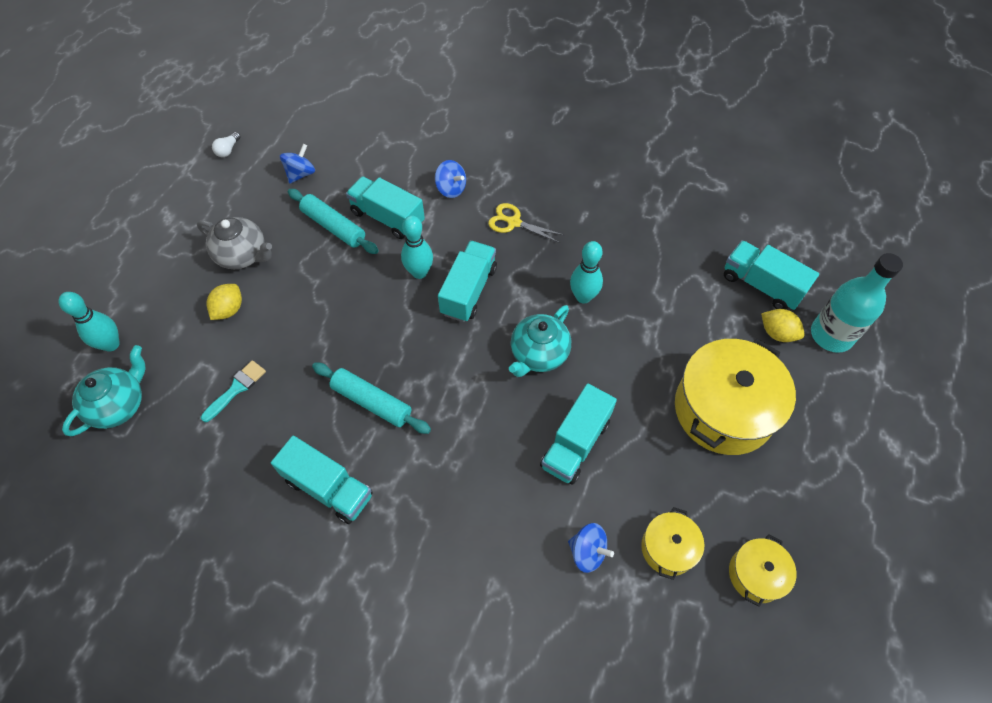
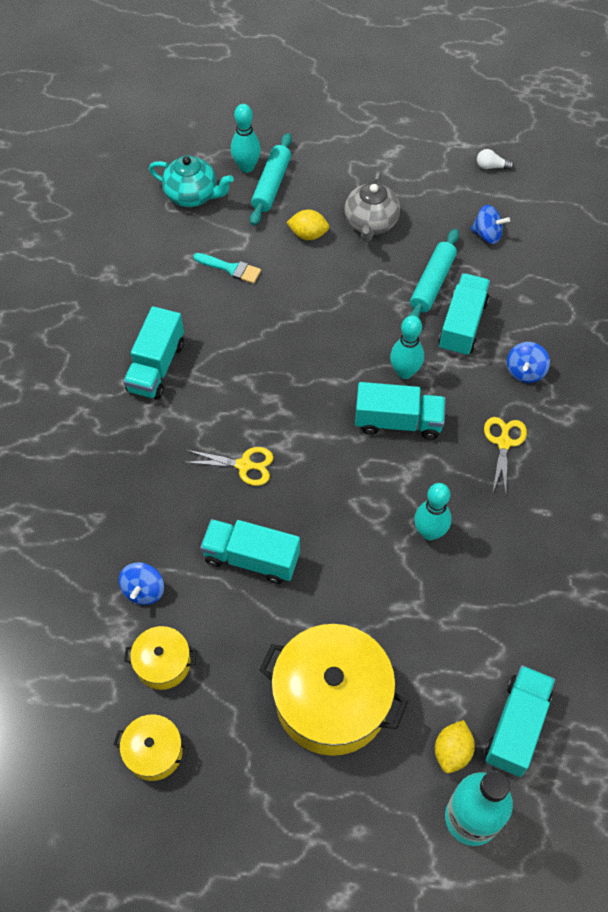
camera: 75 degrees right, 0 degrees up
(372, 402) = (247, 374): turquoise rolling pin -> turquoise rolling pin (271, 185)
(474, 428) = (244, 465): none -> yellow scissors
(538, 354) = (343, 503): turquoise teapot -> none

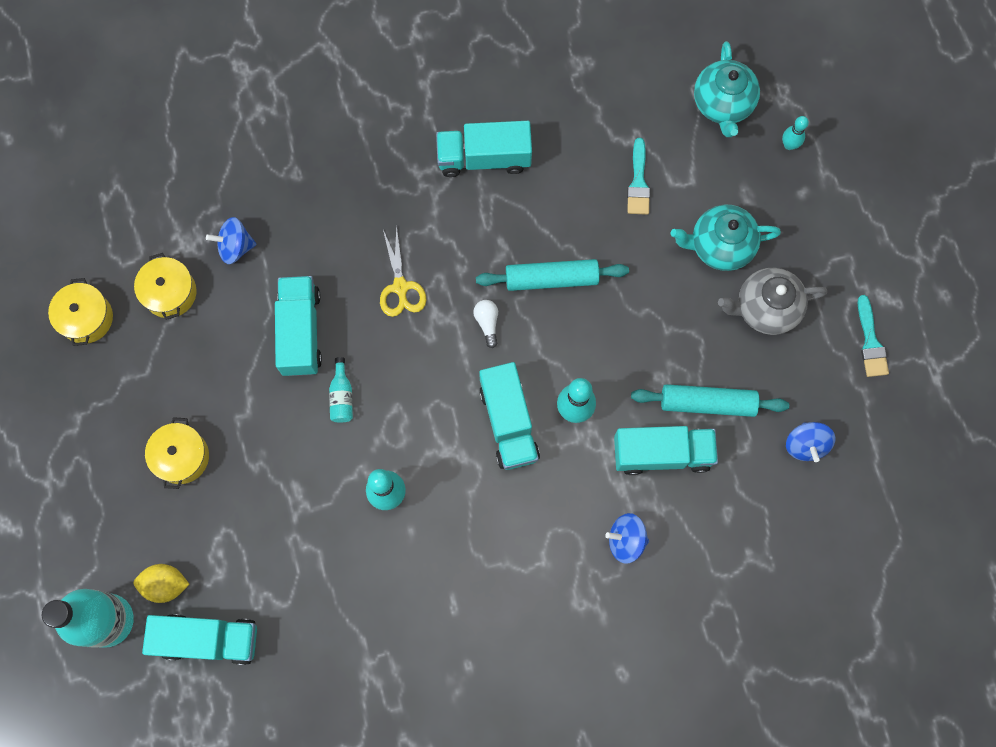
camera: 70 degrees right, 15 degrees up
(246, 167) = (789, 145): turquoise bowling pin -> turquoise bowling pin, size x0.60
(271, 185) = (774, 181): turquoise rolling pin -> turquoise rolling pin (551, 279)
(308, 234) = (720, 246): yellow lemon -> turquoise teapot
(326, 542) = (342, 396): none -> turquoise bottle
(331, 700) = (181, 457): yellow pot -> yellow pot, size x0.50
(423, 171) = (870, 342): none -> turquoise brush
(491, 166) = (915, 420): white light bulb -> white light bulb (487, 323)
(503, 443) = (523, 541): yellow scissors -> none

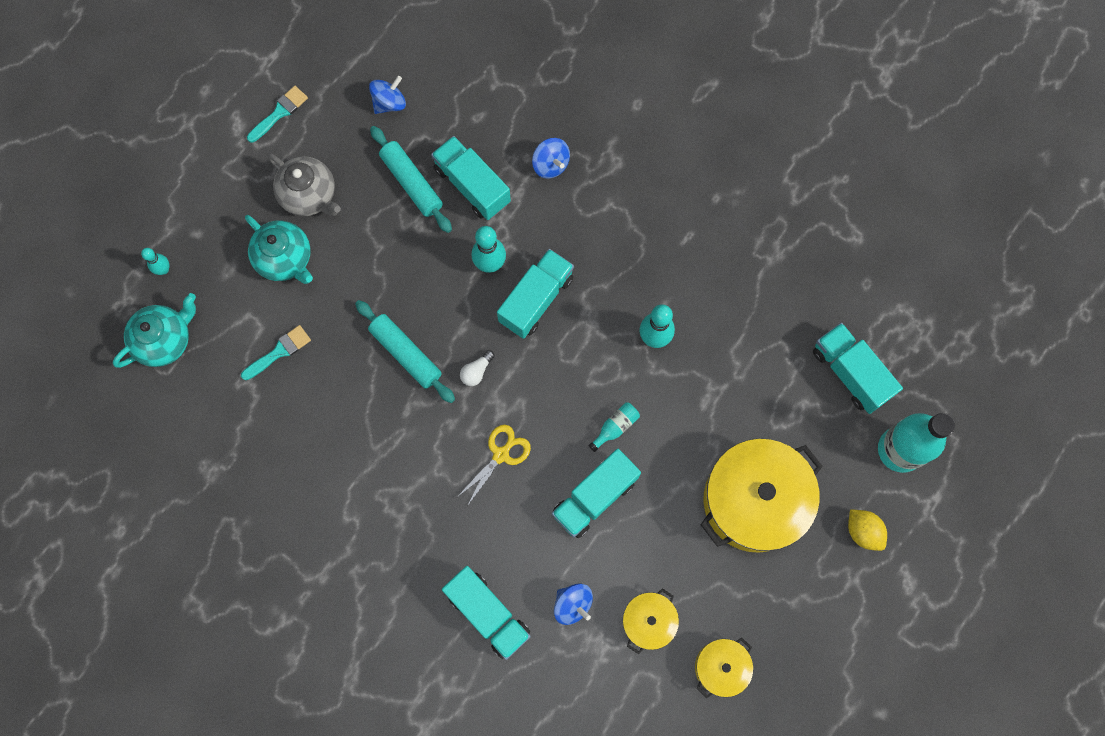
camera: 130 degrees left, 0 degrees up
(165, 584) = (843, 433): yellow lemon -> yellow lemon (863, 531)
(181, 457) = (754, 501): yellow pot -> yellow pot, size x2.01
(484, 158) = (349, 478): turquoise truck -> turquoise truck (488, 613)

